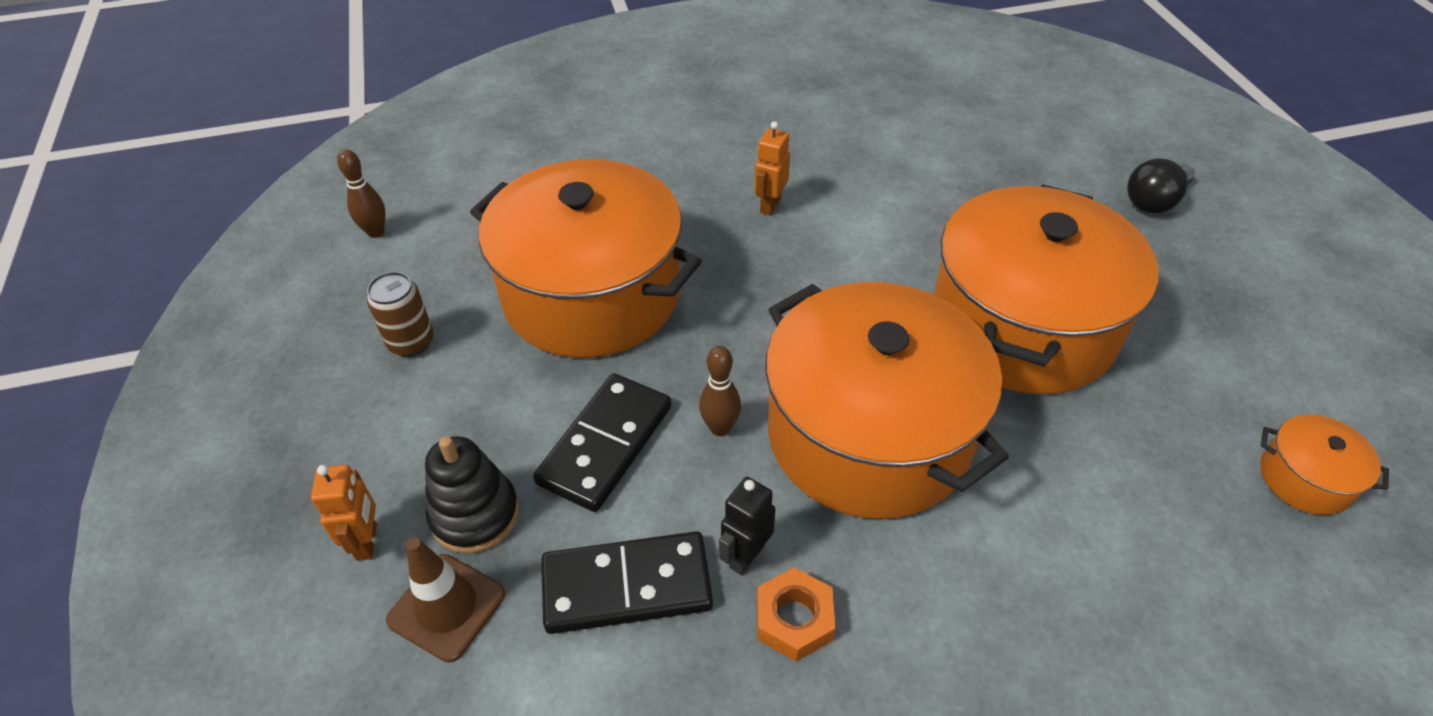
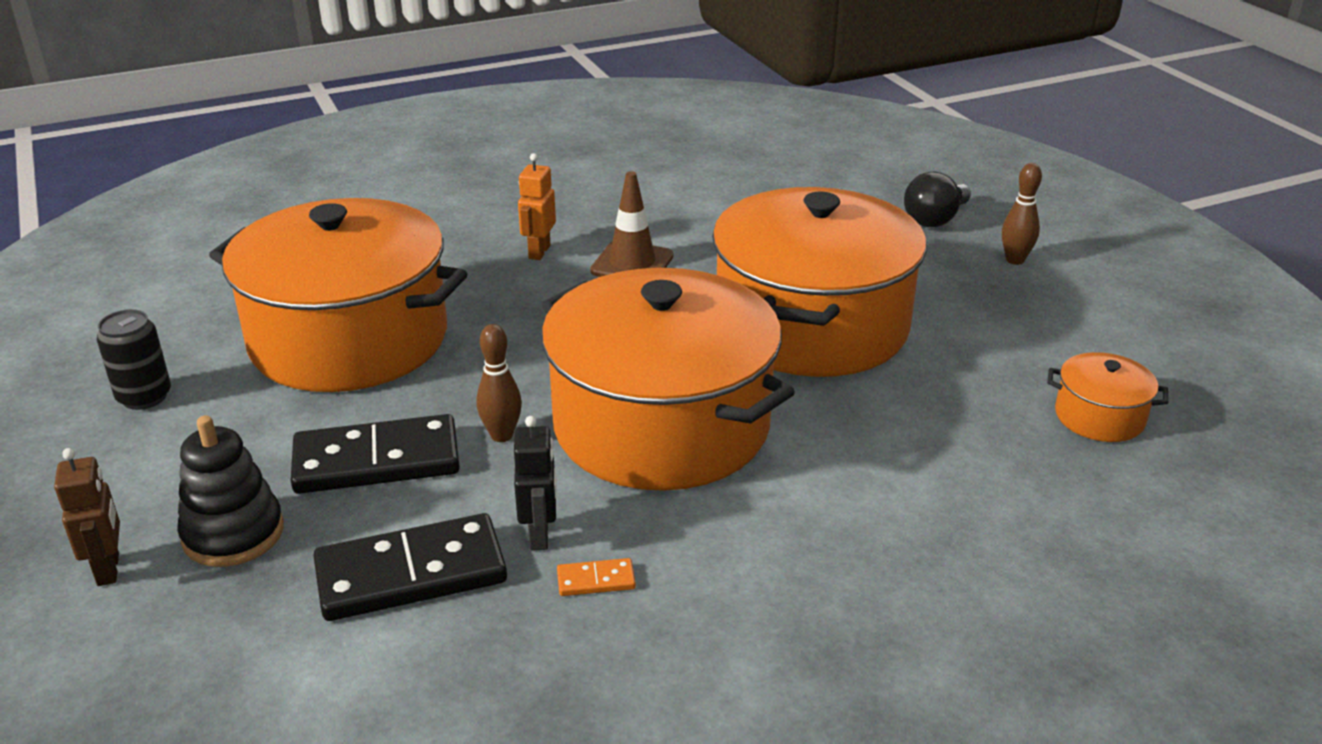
camera: 10 degrees left, 15 degrees down
(367, 542) = (109, 569): orange robot -> brown robot
(375, 232) = (93, 308): brown bowling pin -> brown bowling pin (1015, 260)
(411, 342) = (144, 397): brown can -> black can
(447, 607) = (208, 613): brown traffic cone -> brown traffic cone (632, 263)
(606, 445) = (377, 461): black domino -> black domino turned 60 degrees clockwise
(746, 556) = (540, 535): black robot -> black robot turned 150 degrees clockwise
(794, 619) = (596, 580): orange nut -> orange domino

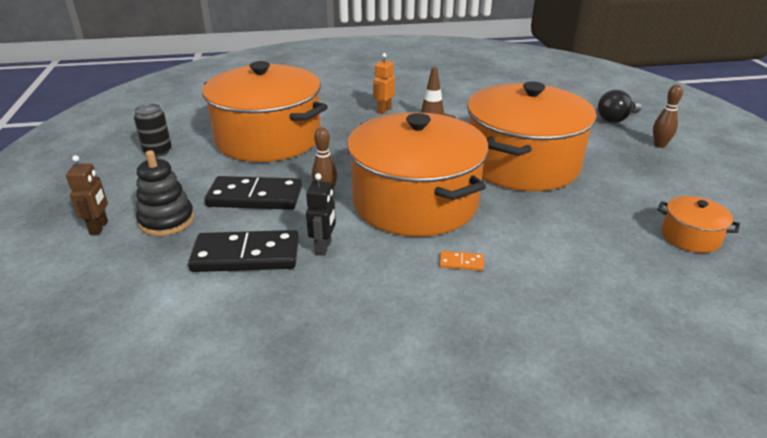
camera: 15 degrees right, 0 degrees up
(596, 580) = (344, 276): orange domino -> orange domino (461, 262)

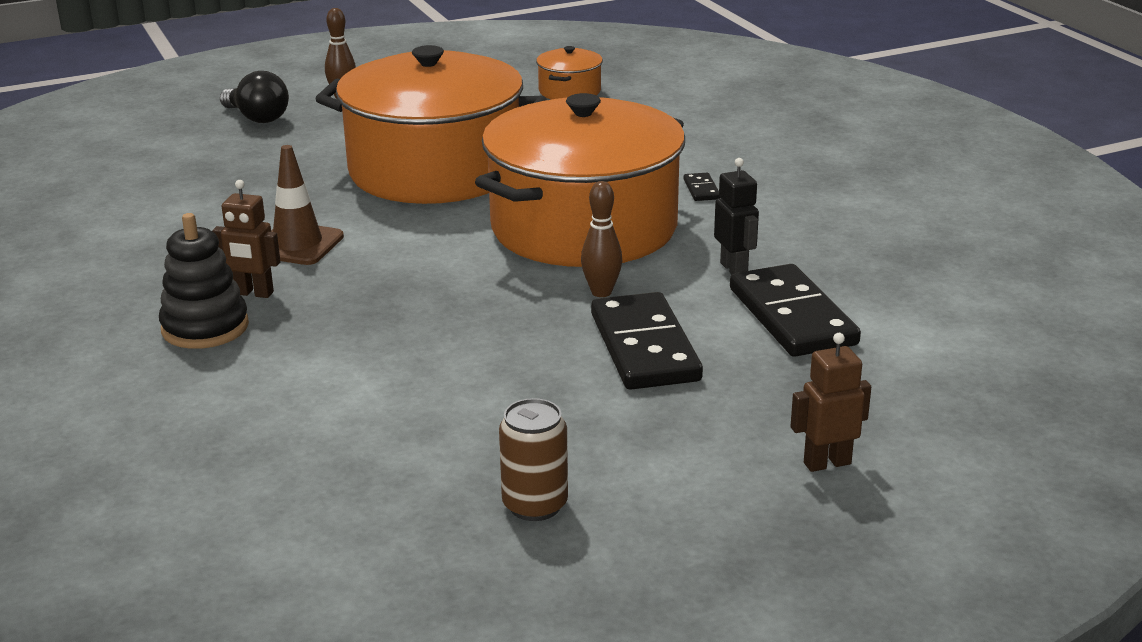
camera: 105 degrees left, 5 degrees down
(158, 151) = (535, 505): black can -> brown can
(167, 220) = (761, 405): black stacking toy -> black stacking toy (205, 327)
(268, 138) = (424, 388): orange pot -> none
(323, 248) = (734, 269): black robot -> black robot turned 75 degrees clockwise
(384, 110) = (253, 293): orange robot -> brown robot
(461, 262) = (701, 189): orange domino -> black domino

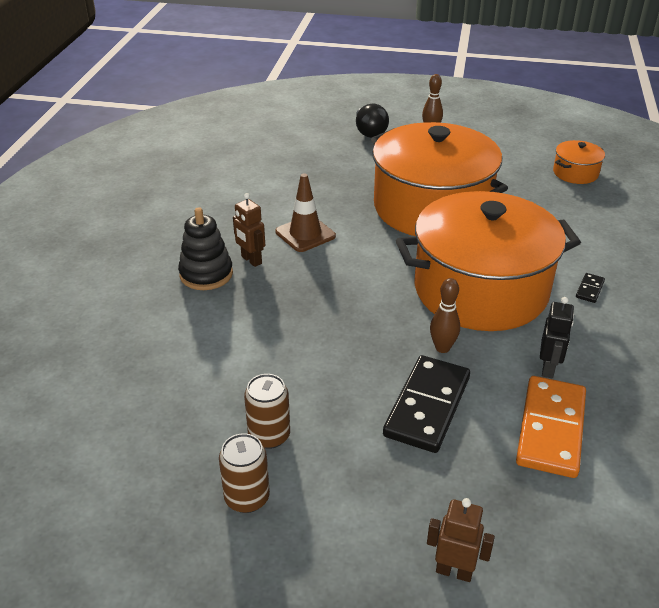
camera: 35 degrees right, 10 degrees up
(492, 443) = (269, 436): none -> brown can
(791, 317) = (550, 429): black domino -> orange domino

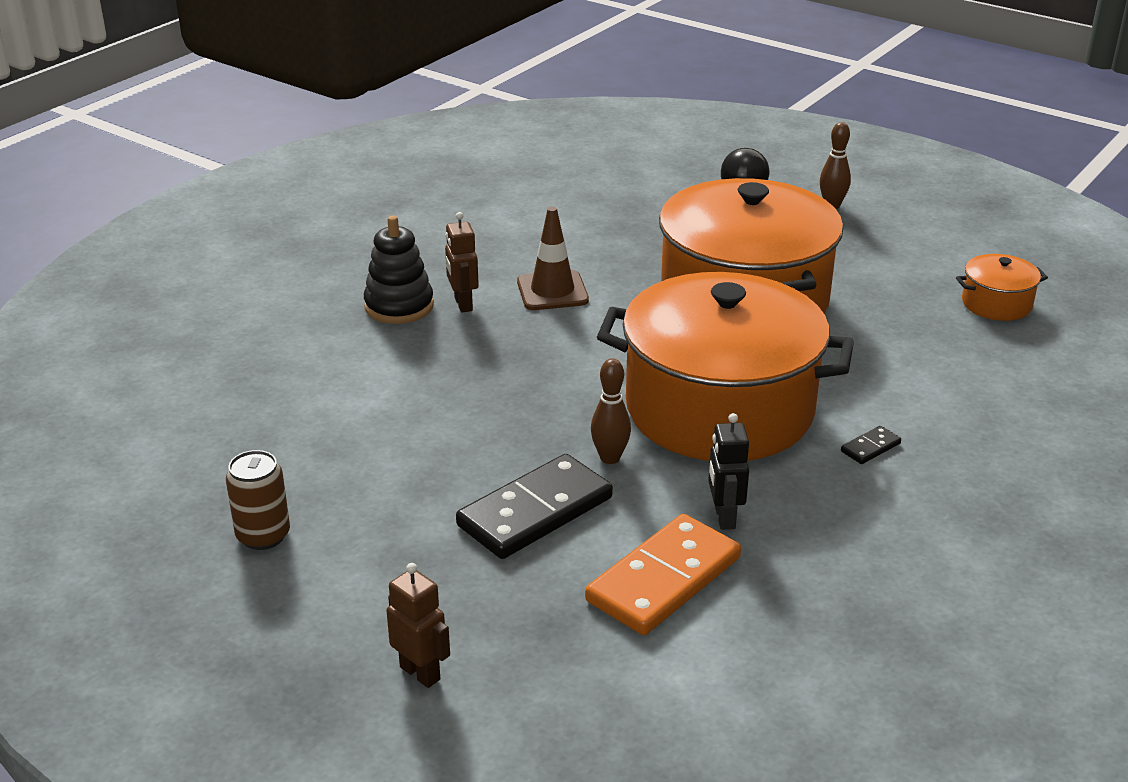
camera: 25 degrees right, 5 degrees down
(269, 436) = (334, 486): brown can -> none
(548, 368) = (724, 517): black robot -> black robot turned 135 degrees clockwise

